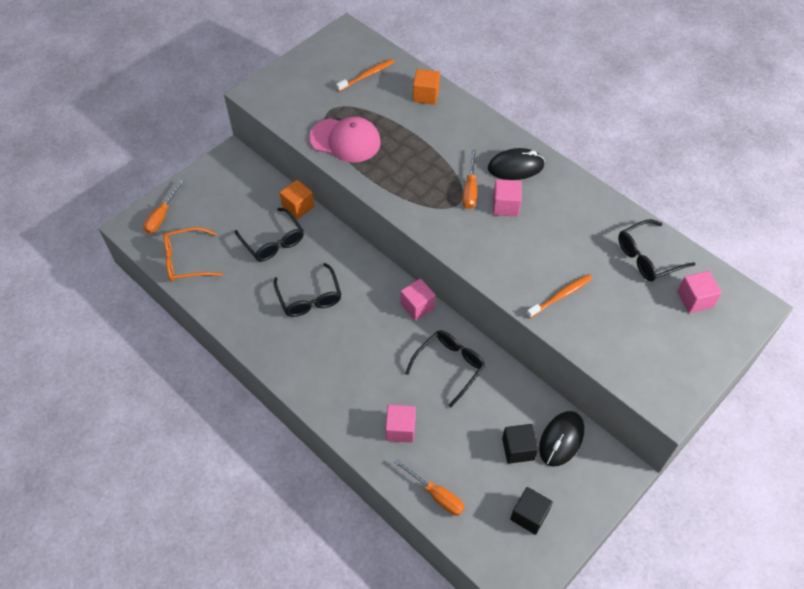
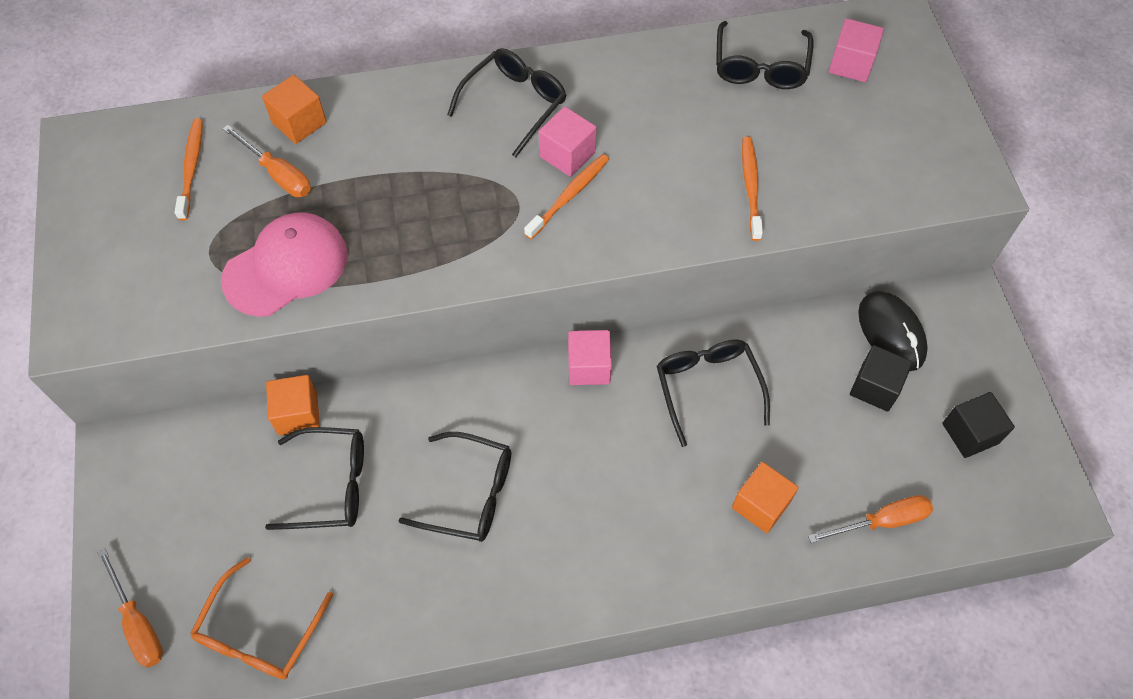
camera: 55 degrees left, 5 degrees up
(400, 429) = (761, 505): pink cube -> orange cube
(470, 189) = (507, 175): orange screwdriver -> orange screwdriver (278, 174)
(481, 221) = (569, 195): none -> orange toothbrush
(515, 167) = (514, 104): black mouse -> black glasses

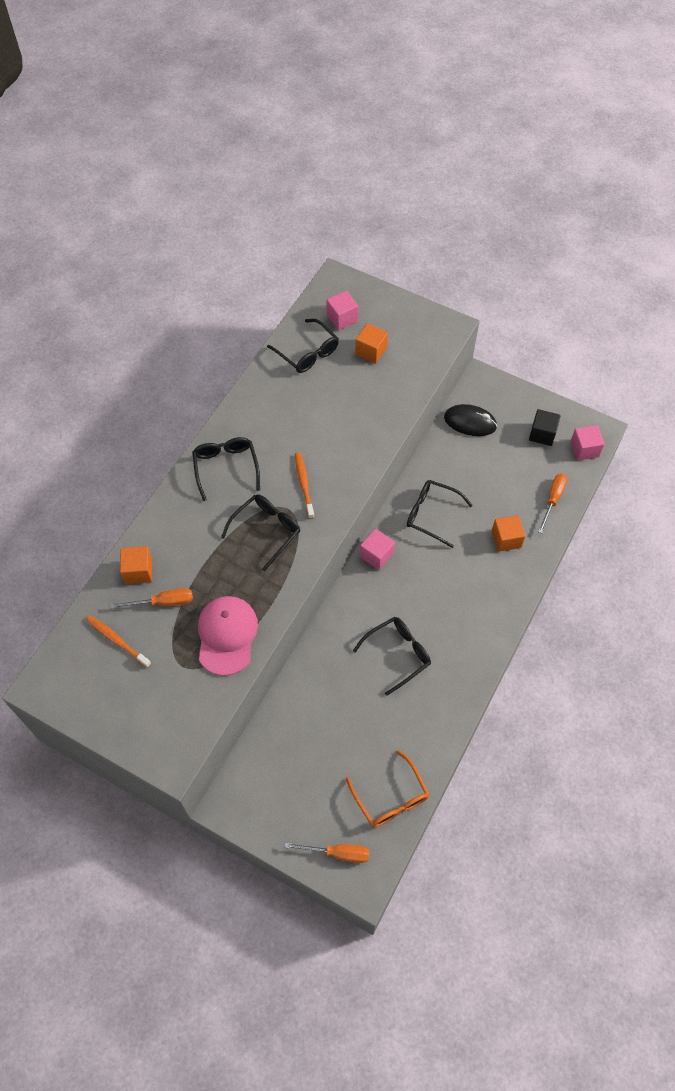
camera: 50 degrees left, 0 degrees up
(298, 414) = (284, 703): orange cube -> orange cube (371, 351)
(331, 485) = (339, 713): black glasses -> black glasses (266, 531)
(567, 154) = (279, 468): pink cube -> pink cube (584, 449)
(751, 186) = (370, 409): orange toothbrush -> none
(875, 387) = (490, 450): black cube -> none

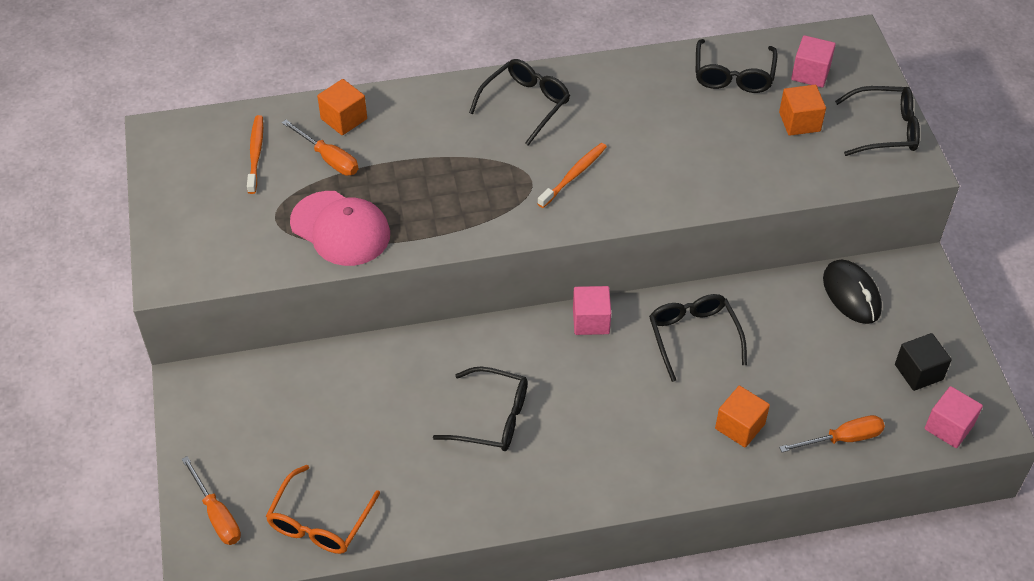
camera: 50 degrees right, 10 degrees down
(227, 635) = (340, 229): pink cap -> pink cap turned 75 degrees clockwise
(266, 531) = (488, 181): black glasses -> black glasses (885, 129)

